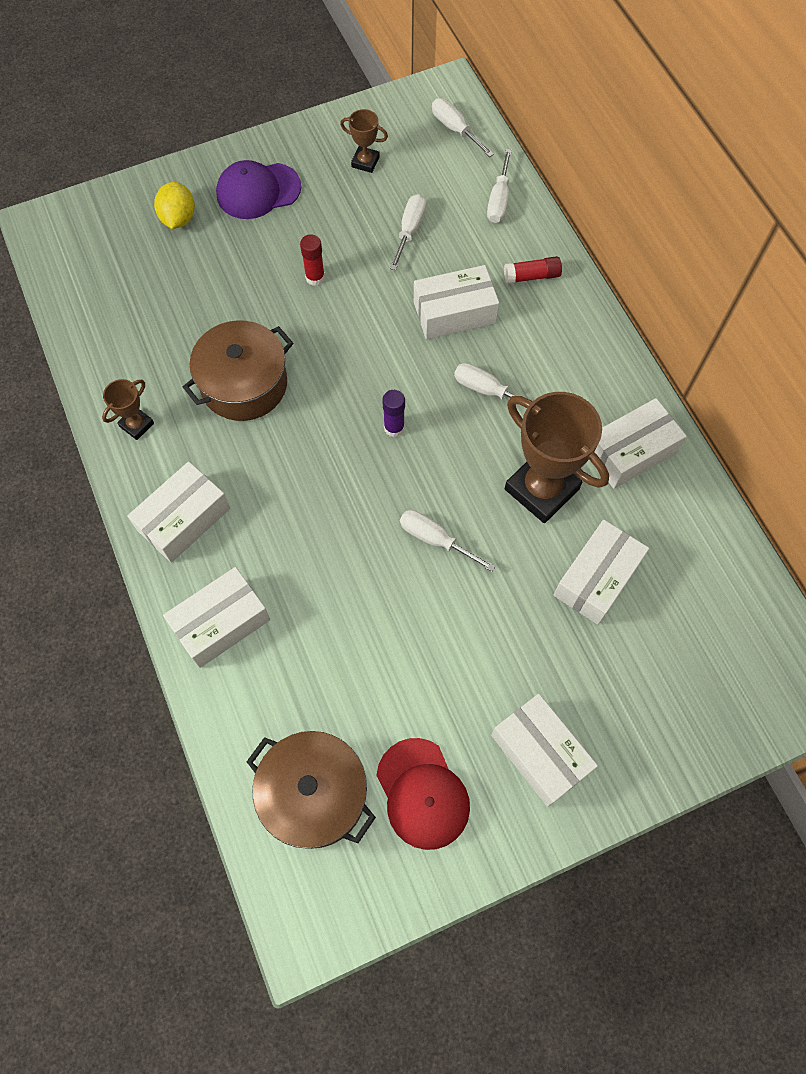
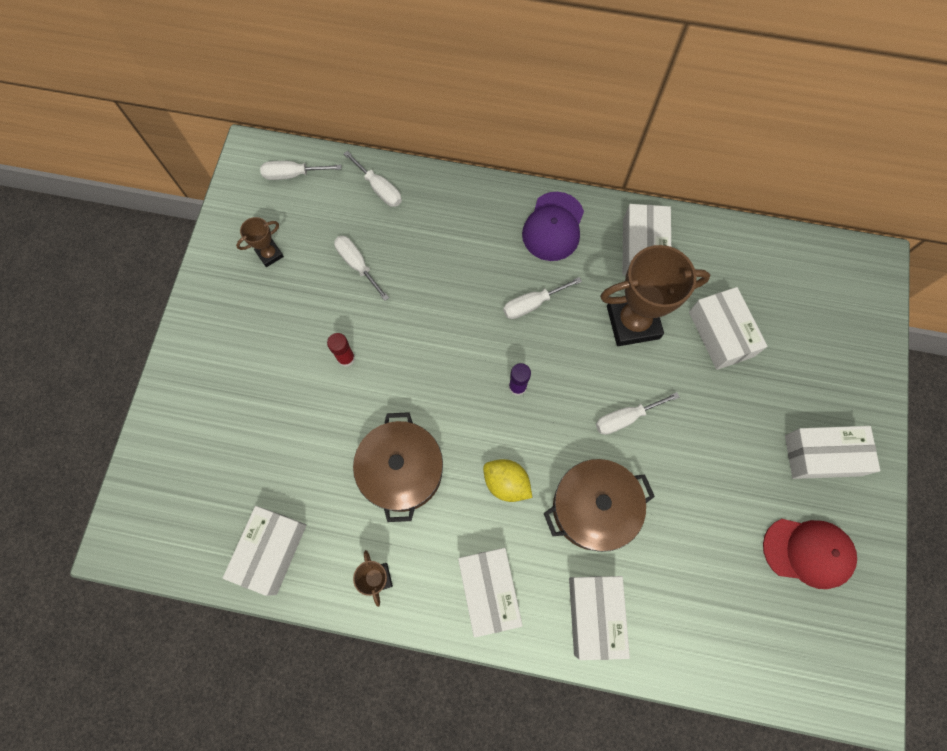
camera: 55 degrees left, 5 degrees up
(178, 218) = (206, 426): yellow lemon -> yellow lemon (506, 483)
(258, 191) = (231, 348): purple cap -> purple cap (553, 227)
(314, 794) = (768, 629): brown pot -> brown pot (593, 508)
(454, 312) = (452, 282): white box -> white box (271, 551)
(532, 276) = (461, 212): red glue stick -> none

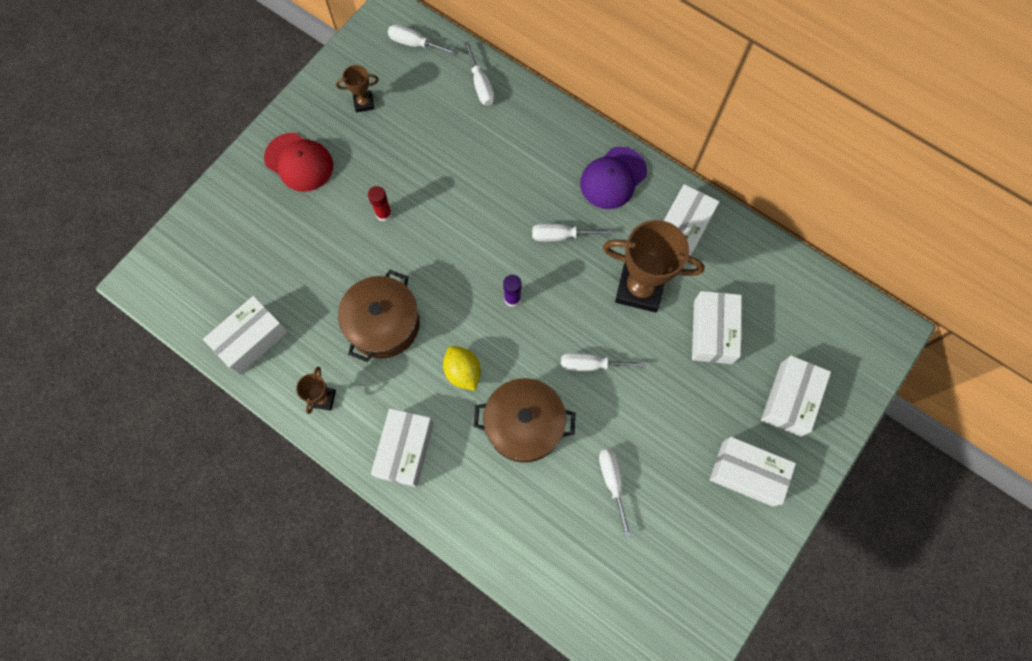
camera: 25 degrees right, 0 degrees up
(357, 265) = (430, 141): white screwdriver -> white screwdriver (612, 482)
(594, 615) = (480, 509): white box -> white box (790, 399)
(808, 552) = (689, 546): red cap -> red cap (299, 162)

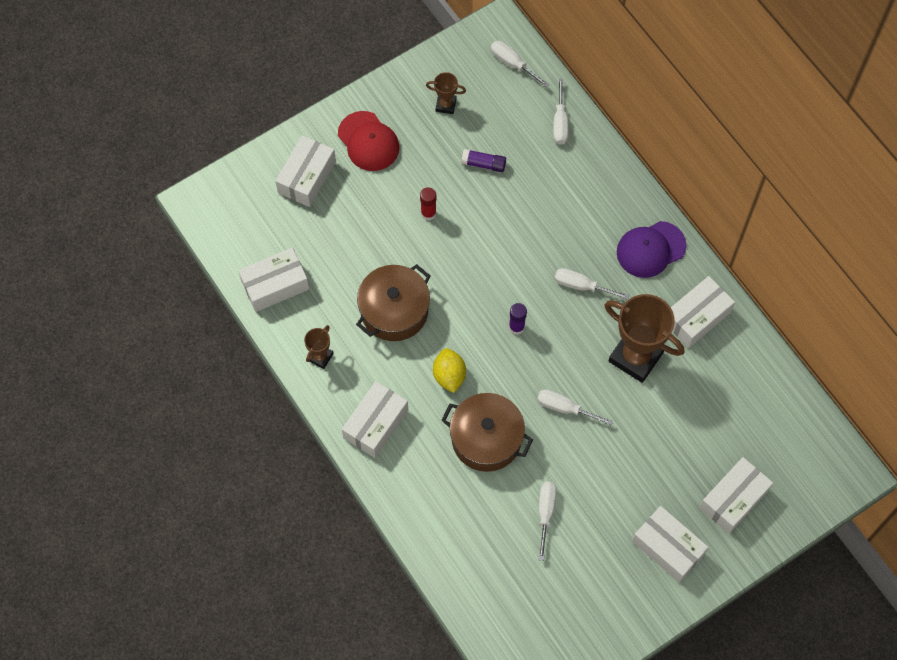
camera: 20 degrees right, 5 degrees down
(421, 148) = (483, 164): none -> purple glue stick
(712, 332) = (687, 417): white box -> white box (306, 177)

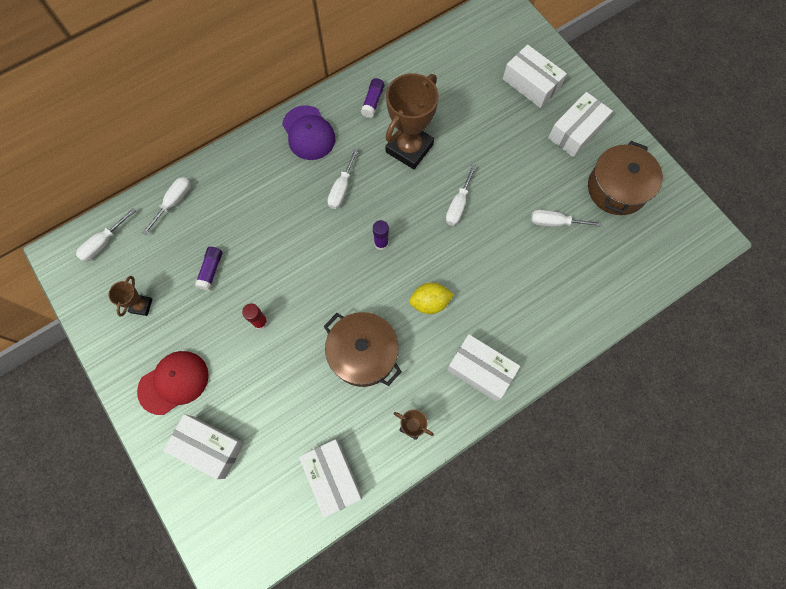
camera: 90 degrees left, 5 degrees up
(486, 439) = (490, 270): brown pot -> brown pot (617, 188)
(560, 122) = (174, 202): white screwdriver -> white screwdriver turned 60 degrees counterclockwise
(696, 317) = (373, 102): white box -> purple glue stick

